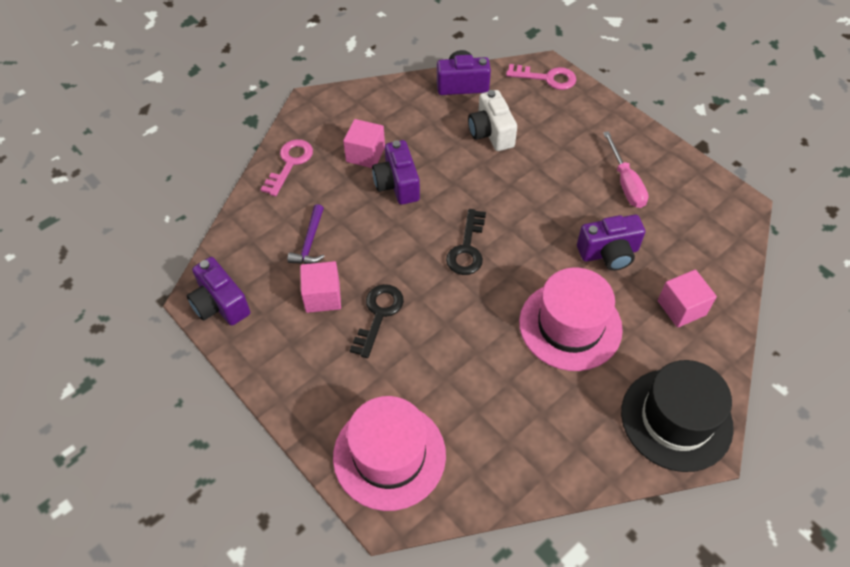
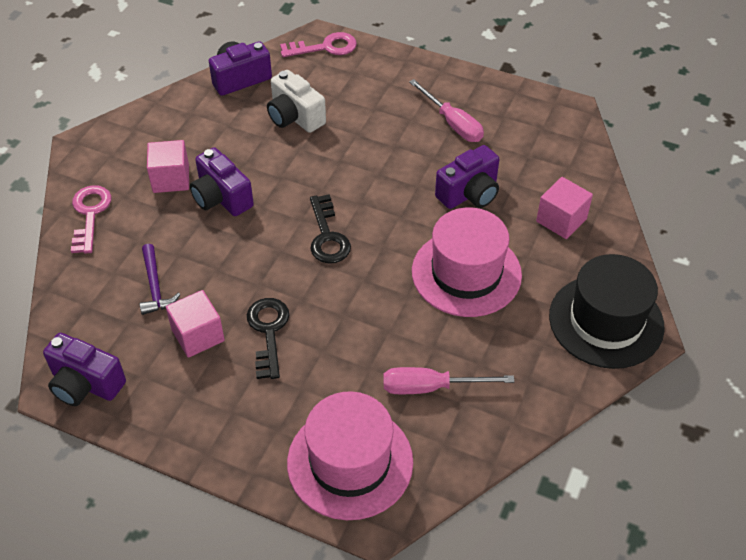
camera: 25 degrees left, 5 degrees down
(488, 417) = (430, 387): none -> pink screwdriver

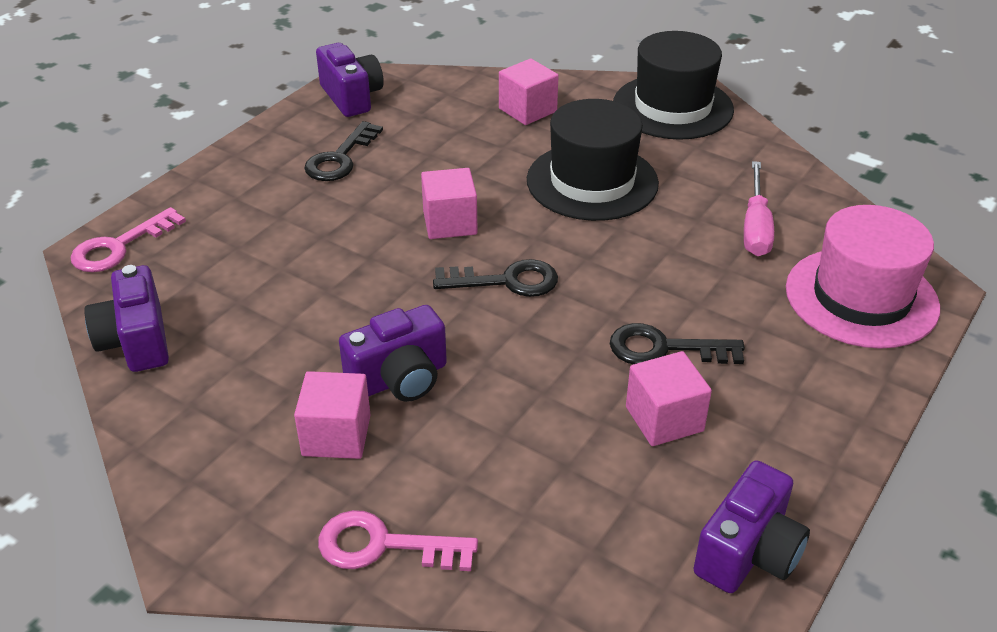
camera: 80 degrees left, 10 degrees down
(155, 286) = (563, 463): purple hammer -> none
(295, 117) = (258, 290): white camera -> none
(325, 47) = (119, 247): pink key -> pink key turned 135 degrees counterclockwise
(388, 196) = (450, 223): none -> pink cube
(452, 123) = (340, 158): pink screwdriver -> black key
(466, 273) = (592, 181): pink hat -> black hat
(469, 193) = (466, 163): purple camera -> purple camera (351, 97)

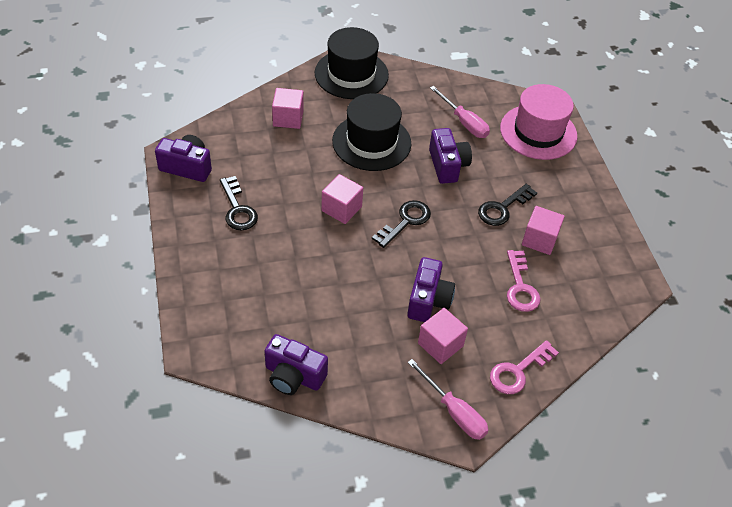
camera: 50 degrees left, 10 degrees up
(119, 247) = (204, 339): pink key -> pink key (520, 287)
(231, 520) = (454, 412): none -> pink screwdriver
(748, 552) = (624, 271): purple camera -> purple camera (447, 165)

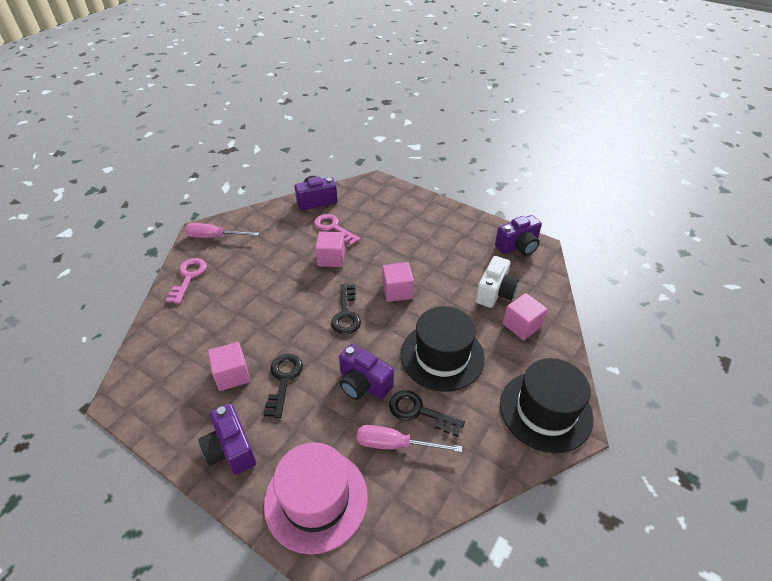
camera: 140 degrees right, 5 degrees down
(238, 209) = (454, 246): black key -> black key (419, 412)
(269, 150) = (495, 292): none -> white camera
(428, 300) = (280, 277): purple camera -> purple camera (231, 449)
(440, 345) = (250, 260): pink cube -> pink cube (331, 258)
(520, 287) = (222, 327): pink key -> pink key (333, 228)

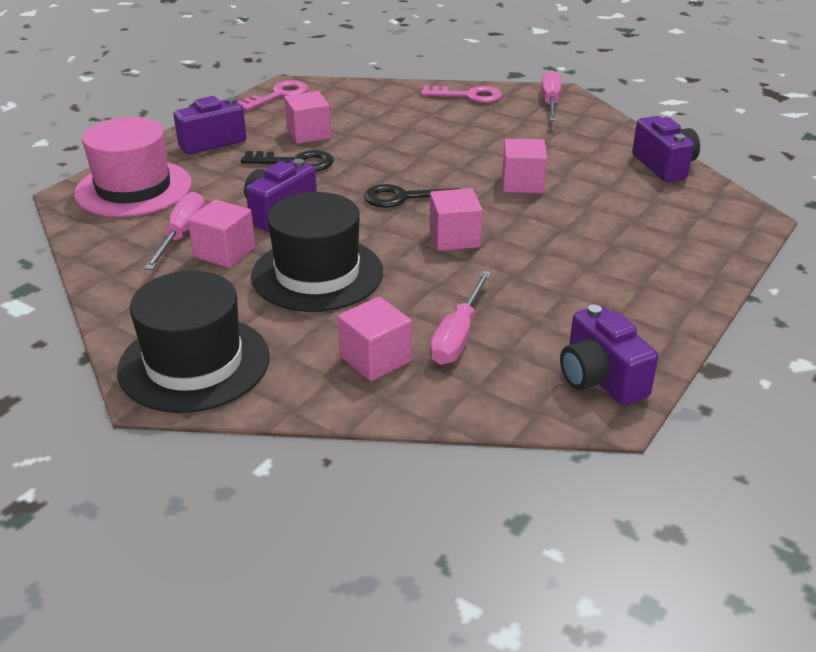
camera: 90 degrees right, 10 degrees down
(333, 228) = (597, 183): pink key -> pink key (278, 95)
(419, 412) = (224, 252): black key -> pink cube
(495, 292) = (458, 336): white camera -> pink screwdriver

